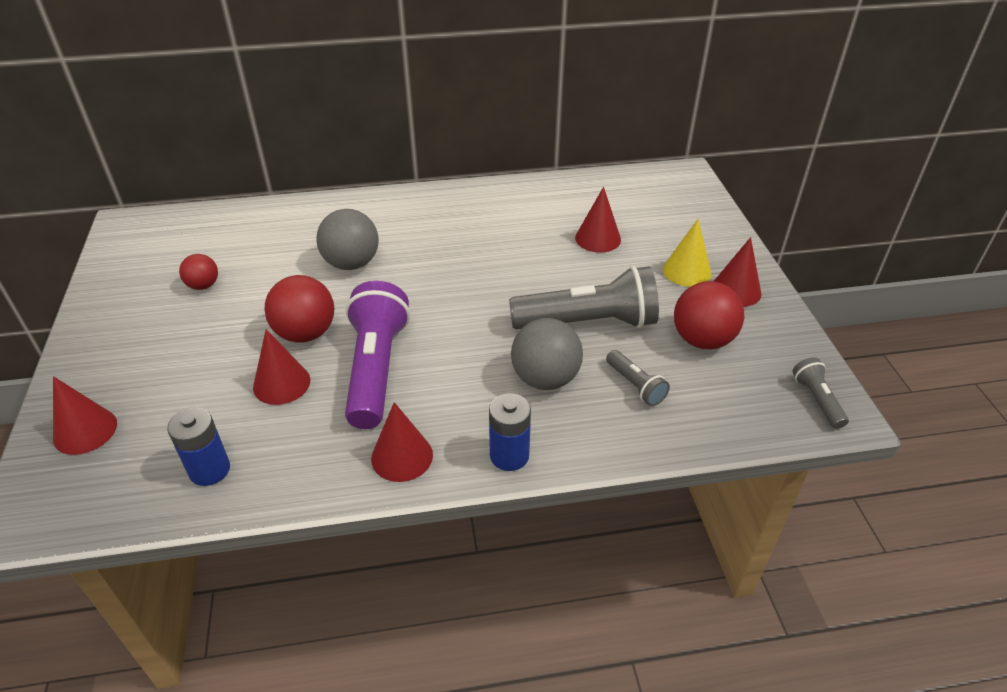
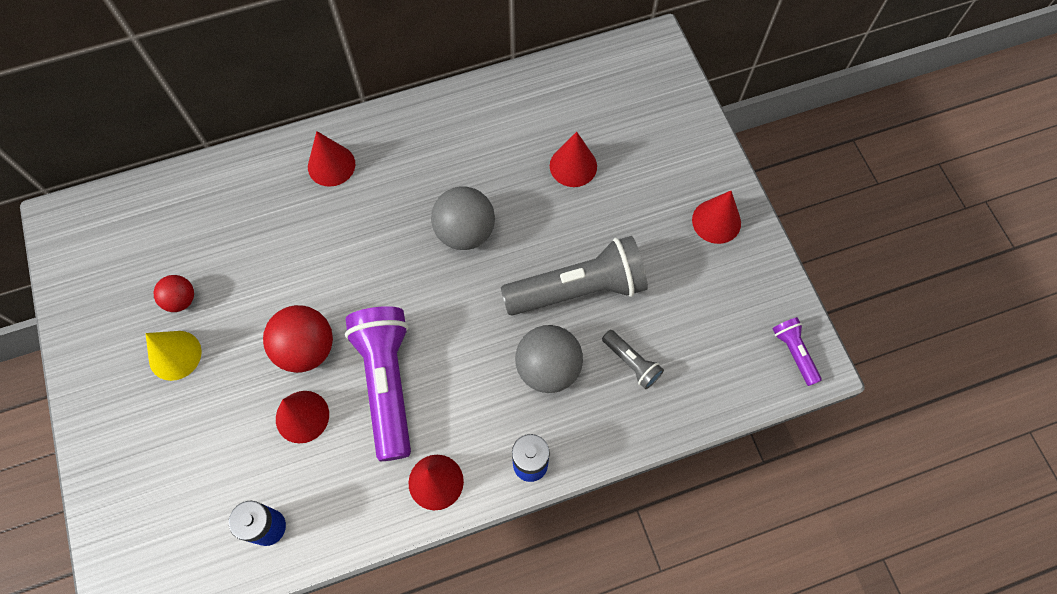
camera: 10 degrees left, 25 degrees up
(85, 431) = (136, 504): red cone -> red cone (331, 165)
(351, 263) = (326, 243): grey ball -> grey ball (465, 232)
(687, 271) = (667, 201): yellow cone -> yellow cone (175, 355)
(702, 340) = (688, 294): red ball -> none
(817, 400) = (794, 352): grey flashlight -> purple flashlight

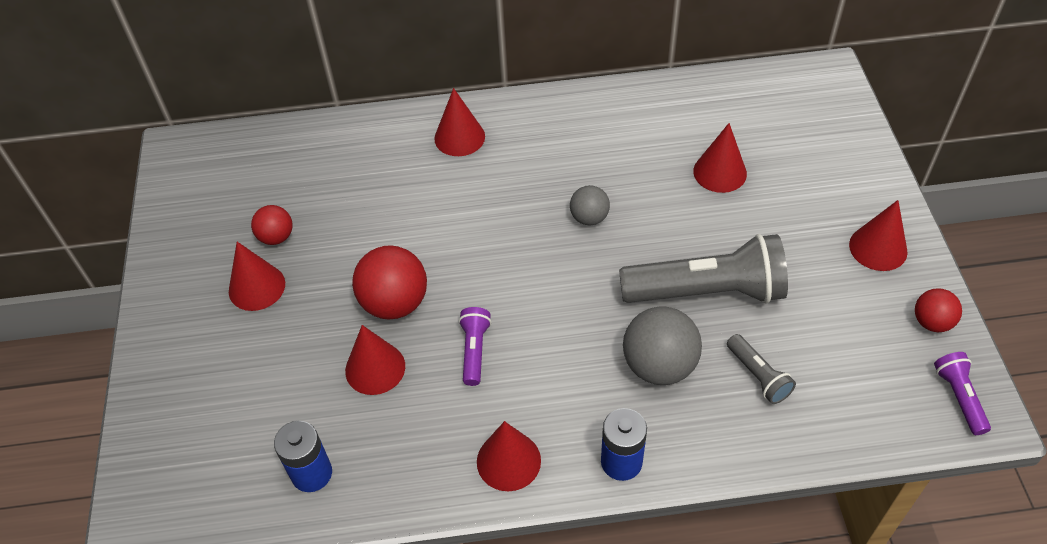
camera: 15 degrees right, 15 degrees down
(175, 355) = (257, 287): yellow cone -> red cone
(387, 383) = (474, 350): purple flashlight -> purple flashlight, size x0.47
(465, 232) = (589, 218): grey ball -> grey ball, size x0.58
(766, 286) = (931, 322): none -> red ball

